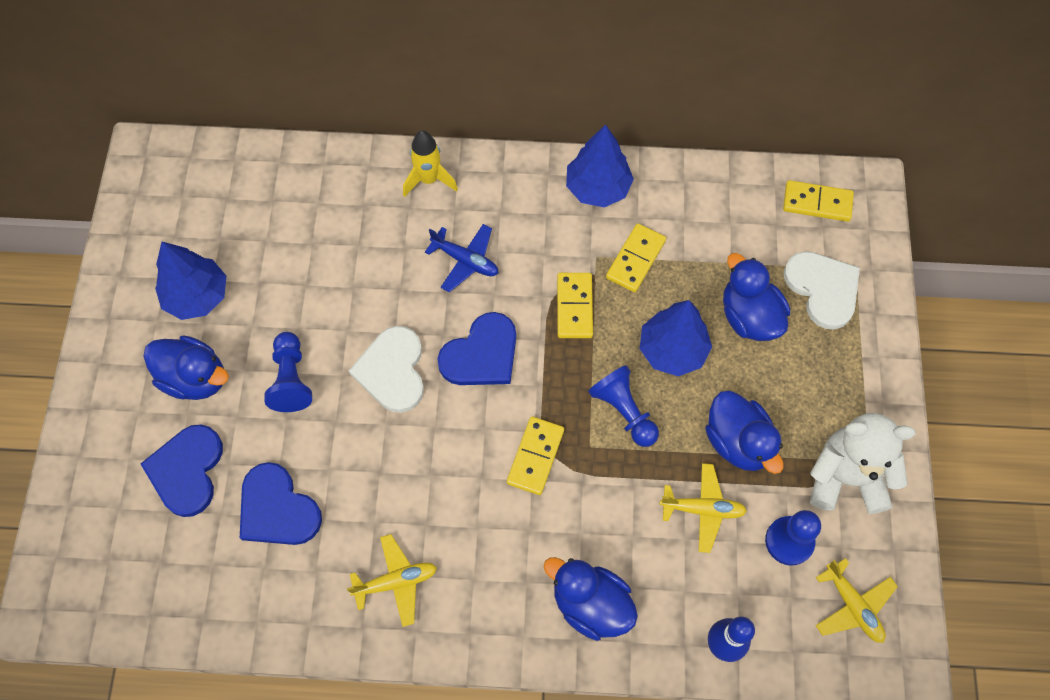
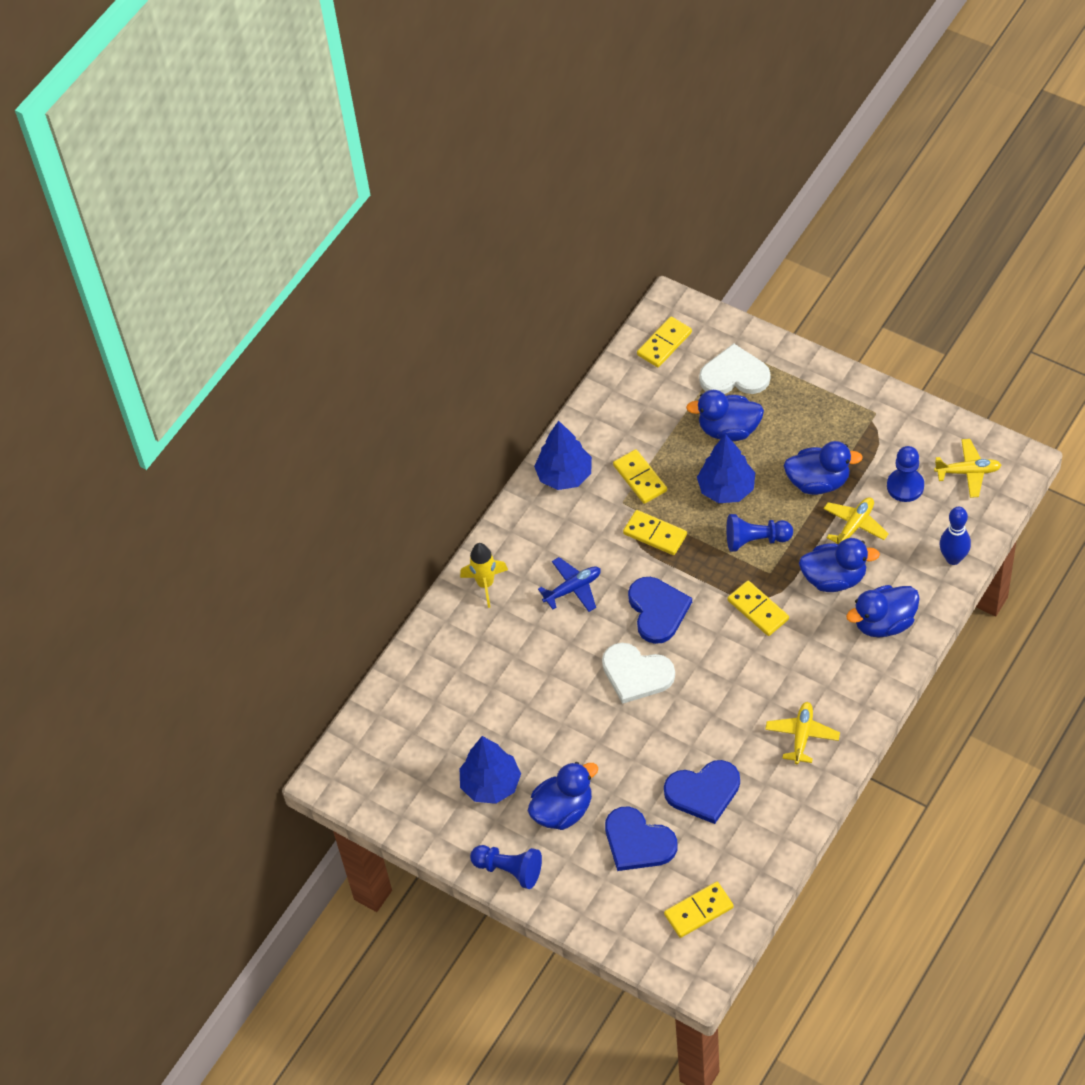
camera: 55 degrees left, 10 degrees down
(125, 575) = (699, 911): none -> yellow domino
(291, 379) = (603, 744): blue pawn -> blue pawn (509, 870)
(620, 520) = (834, 578): none -> blue duck
(846, 477) = (880, 431): white teddy bear -> none

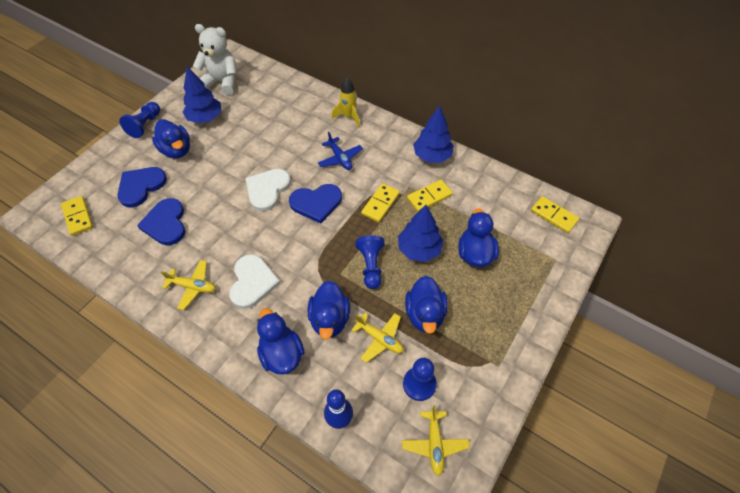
camera: 85 degrees right, 0 degrees up
(404, 776) = (222, 82): none -> white teddy bear
(734, 375) = (529, 260): white heart -> white heart (252, 282)
(758, 610) = (308, 264): yellow domino -> none

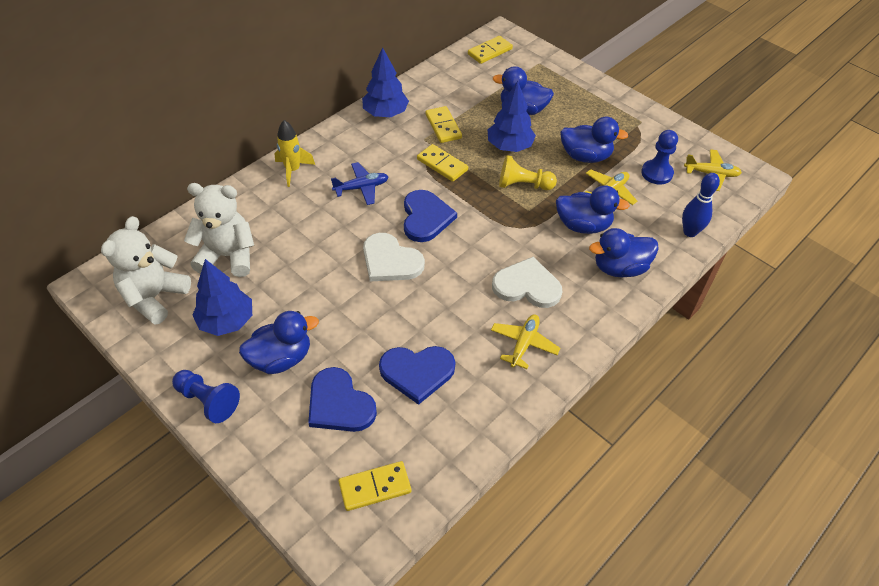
camera: 80 degrees left, 5 degrees down
(259, 104) = (228, 256): none -> white teddy bear
(371, 266) = (523, 185): blue pawn -> yellow pawn

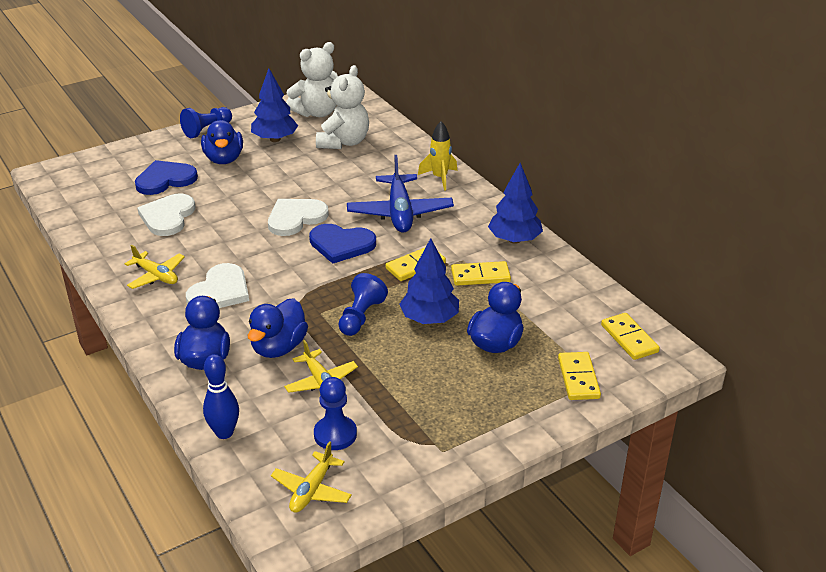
camera: 105 degrees right, 15 degrees down
(154, 297) = (317, 112): white teddy bear -> white teddy bear turned 105 degrees clockwise
(361, 188) = (400, 213): blue plane -> blue plane, size x1.69
(375, 487) = (86, 187): yellow domino -> yellow domino (578, 378)
(417, 372) = (168, 217): blue heart -> white heart
(523, 185) = (361, 317): yellow pawn -> blue pawn
(585, 156) = (390, 377): blue duck -> none

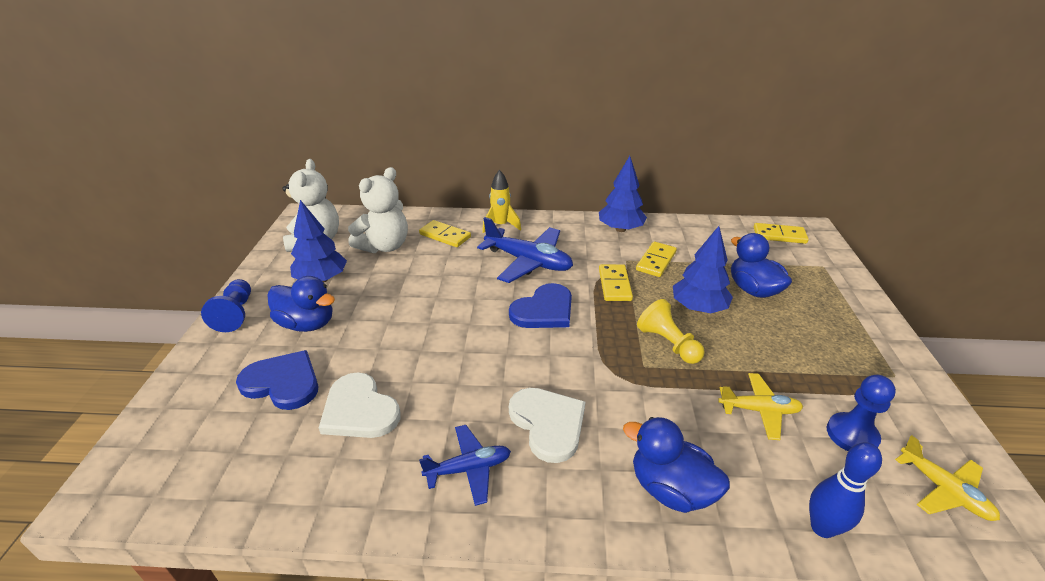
camera: 55 degrees left, 0 degrees up
(156, 276) = (468, 469): yellow plane -> blue plane
(165, 179) = (283, 382): blue heart -> blue heart turned 105 degrees clockwise
(278, 347) = (684, 418): blue duck -> none
(295, 218) = (471, 319): white heart -> none
(344, 142) = (384, 246): white teddy bear -> white teddy bear turned 75 degrees clockwise
(361, 317) = (668, 343): blue pawn -> yellow pawn
(578, 378) = (818, 273): yellow domino -> yellow domino (445, 236)

